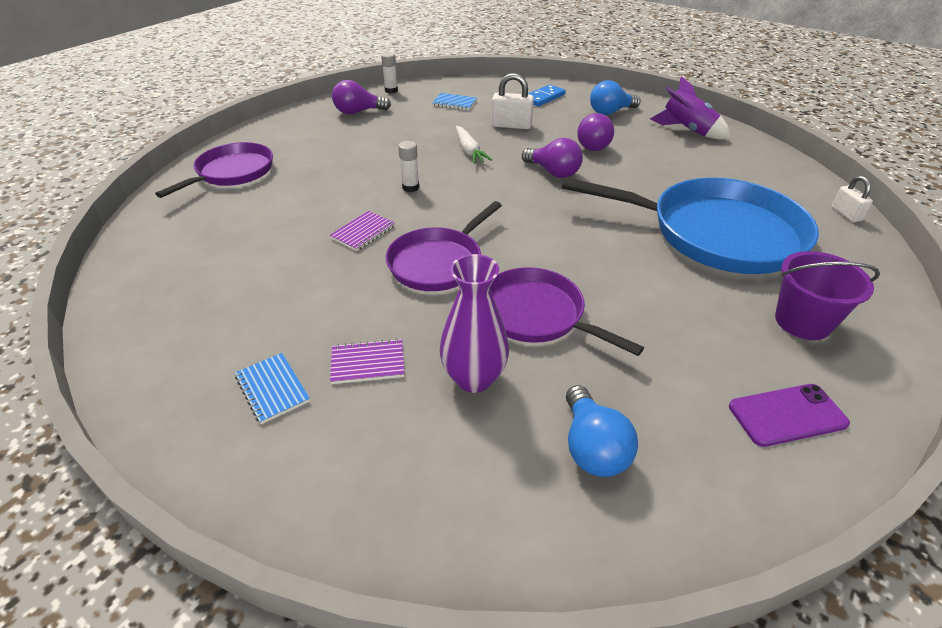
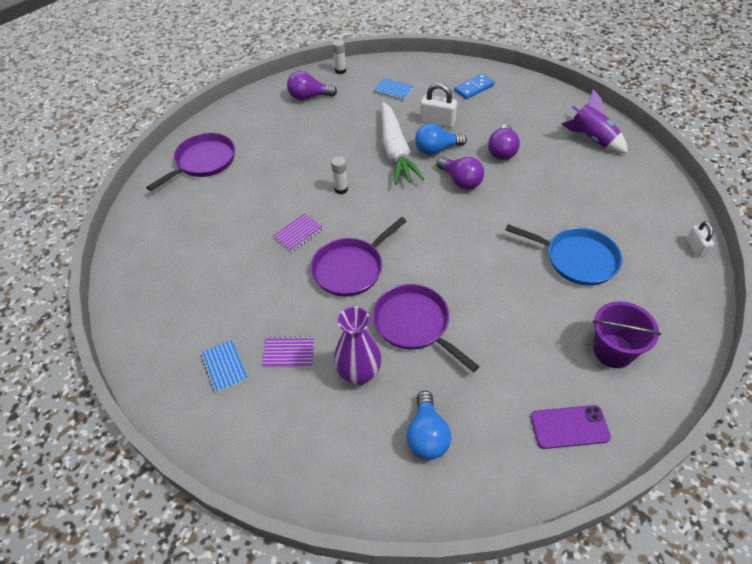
camera: 10 degrees right, 10 degrees up
(469, 151) = (395, 150): white carrot -> white carrot, size x1.80
(610, 112) = (529, 110): blue light bulb -> blue light bulb (436, 149)
(717, 233) = (577, 259): blue pan -> blue pan, size x0.59

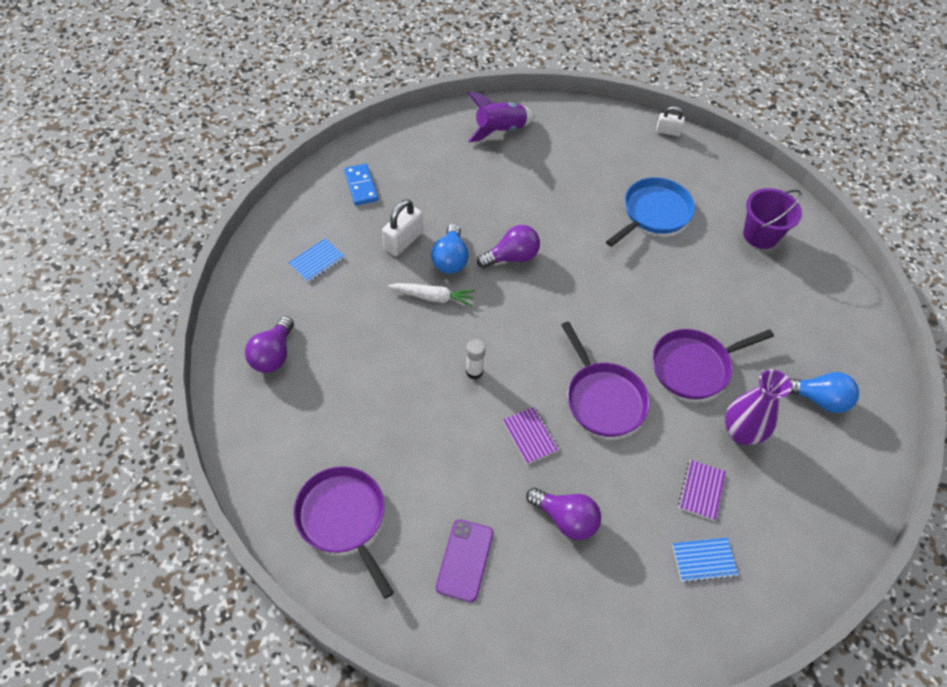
camera: 75 degrees left, 5 degrees up
(340, 71) = (237, 303): white glue stick -> none
(395, 150) = (432, 297): white carrot -> white carrot, size x0.56
(502, 151) = (482, 205): purple light bulb -> purple light bulb (565, 519)
(569, 427) = (827, 296): purple phone -> purple phone (464, 560)

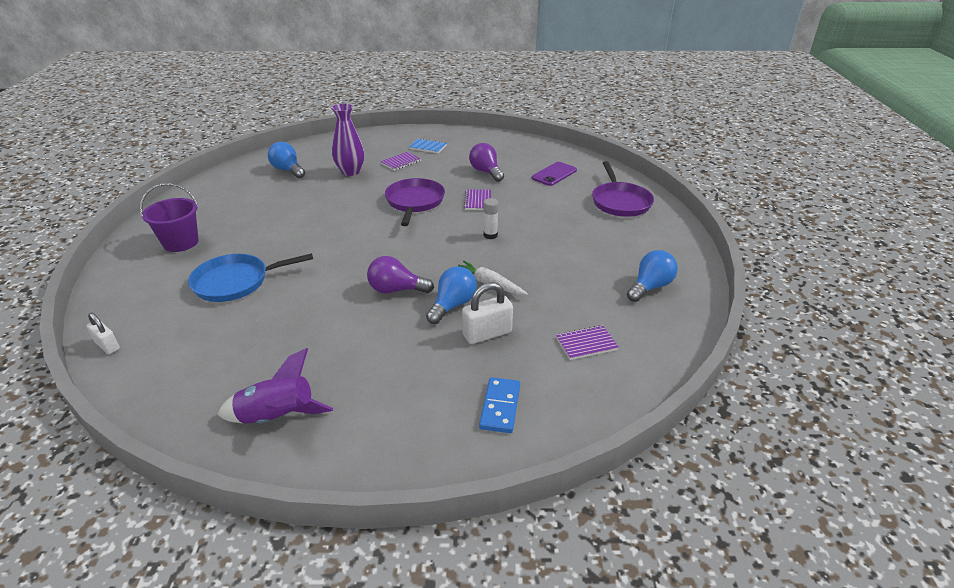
camera: 150 degrees left, 20 degrees down
(273, 355) = (650, 287): purple light bulb -> blue light bulb
(317, 261) = (586, 344): blue notebook -> purple notebook
(694, 367) = (339, 199): purple pan -> none

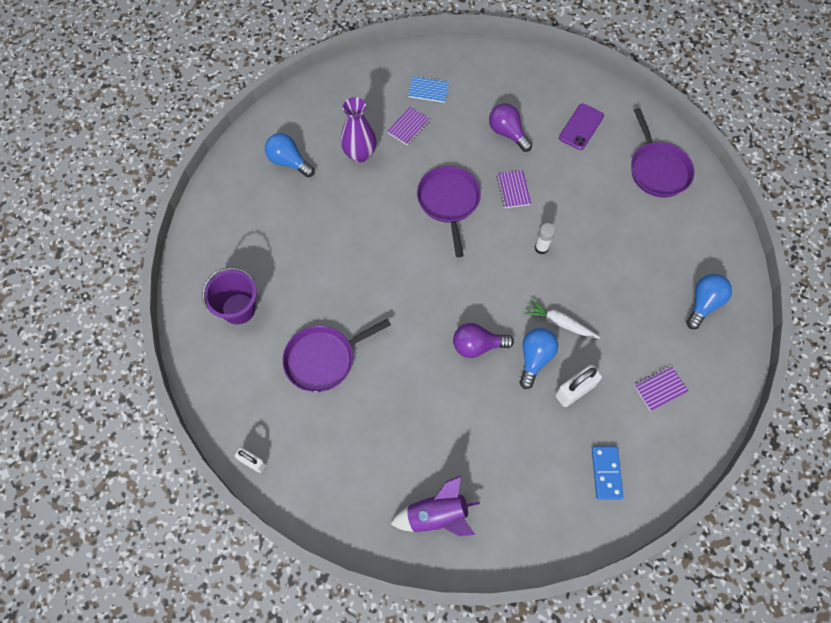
camera: 10 degrees left, 30 degrees up
(235, 282) = (323, 359): blue pan -> purple pan

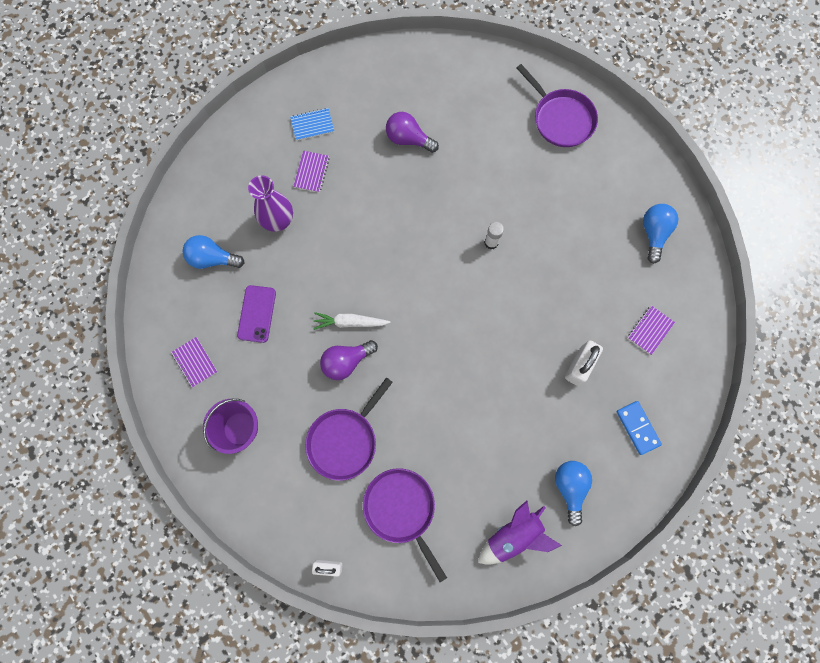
camera: 25 degrees left, 10 degrees up
(448, 202) = (386, 233): purple pan -> purple pan (401, 509)
(477, 345) = (477, 363): purple light bulb -> purple light bulb (346, 361)
(513, 190) = (440, 195): purple notebook -> purple notebook (195, 362)
(535, 358) = (532, 351): blue light bulb -> blue light bulb (570, 487)
(560, 323) = (539, 308): white carrot -> white carrot (350, 322)
(581, 127) = (473, 104): purple phone -> purple phone (257, 314)

